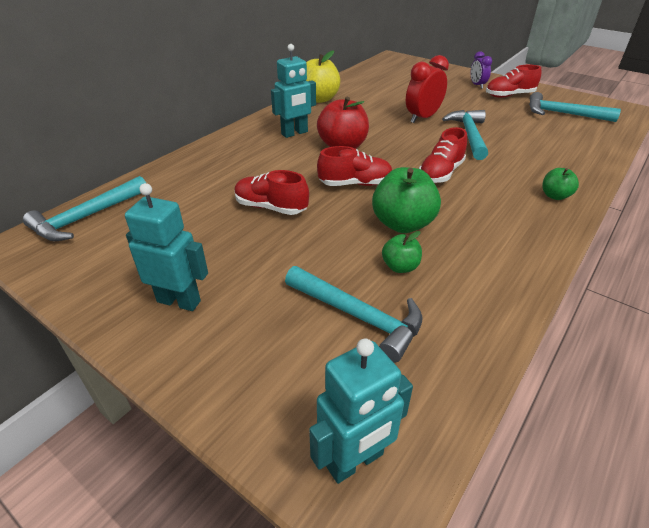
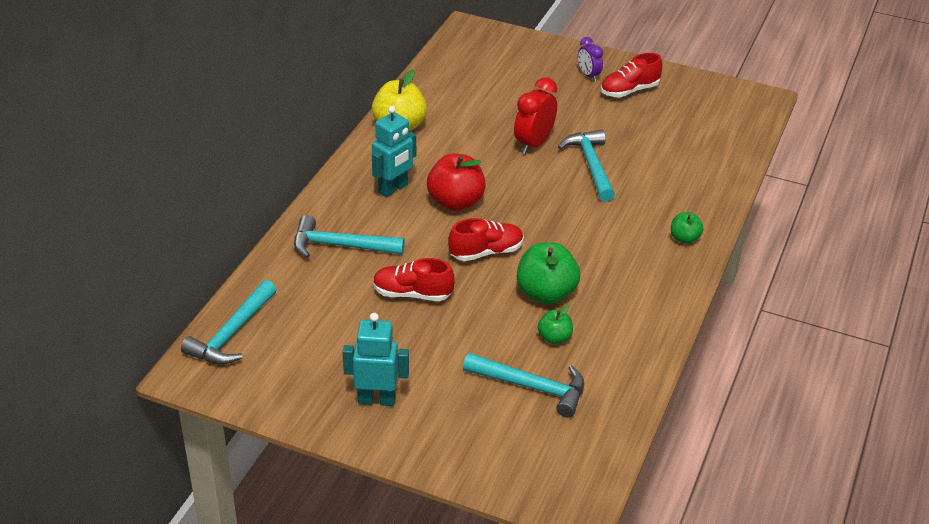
camera: 15 degrees left, 0 degrees up
(355, 461) = (559, 483): turquoise robot -> none
(440, 173) = (570, 225): red shoe -> none
(563, 114) = (692, 116): turquoise hammer -> turquoise hammer (340, 246)

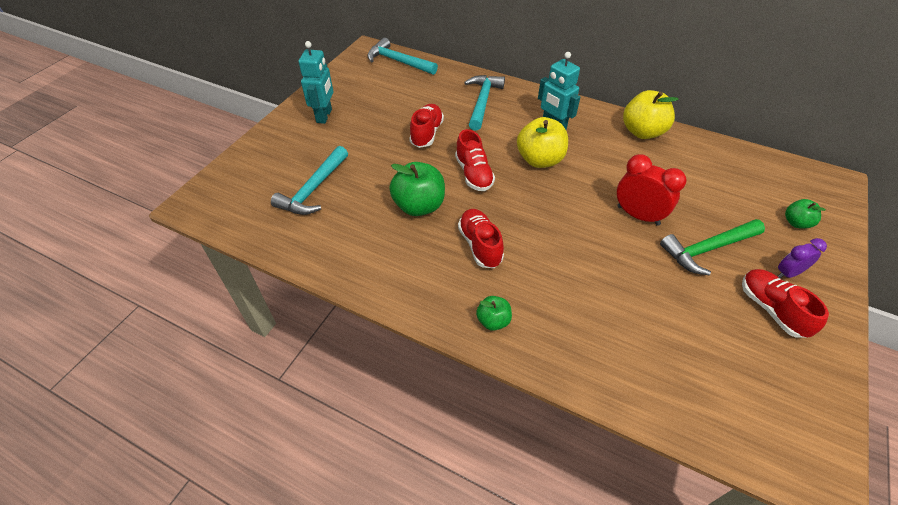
camera: 95 degrees right, 10 degrees up
(456, 202) = (540, 160): red apple -> yellow apple
(554, 338) = (364, 206): green apple -> green apple (796, 223)
(570, 111) = (707, 249): none -> green hammer
(591, 165) = (610, 256): turquoise hammer -> none
(595, 247) = (480, 245): none -> red shoe

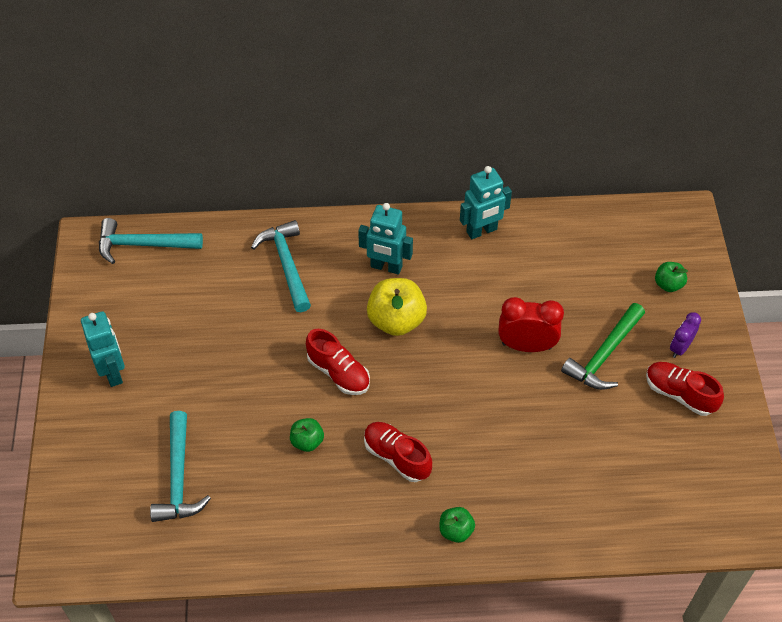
camera: 30 degrees left, 5 degrees up
(419, 206) = (307, 441): green apple -> green apple, size x0.54
(426, 133) = (252, 341): red shoe -> none
(642, 132) = (482, 231): yellow apple -> turquoise robot

